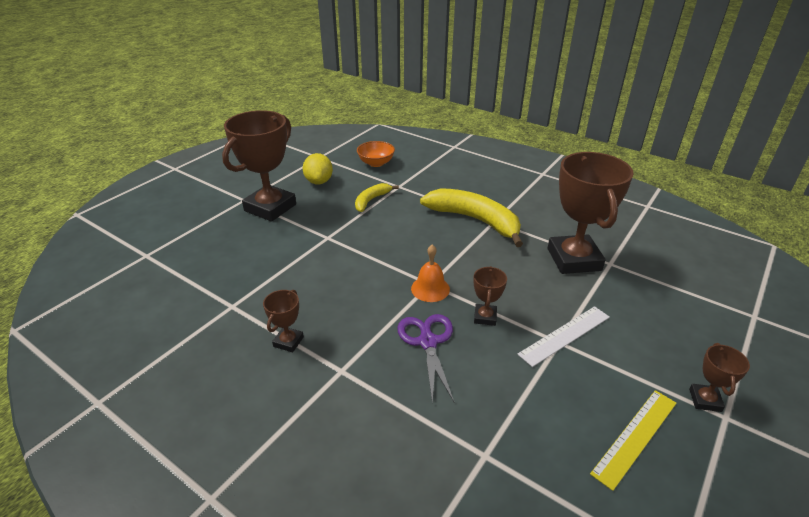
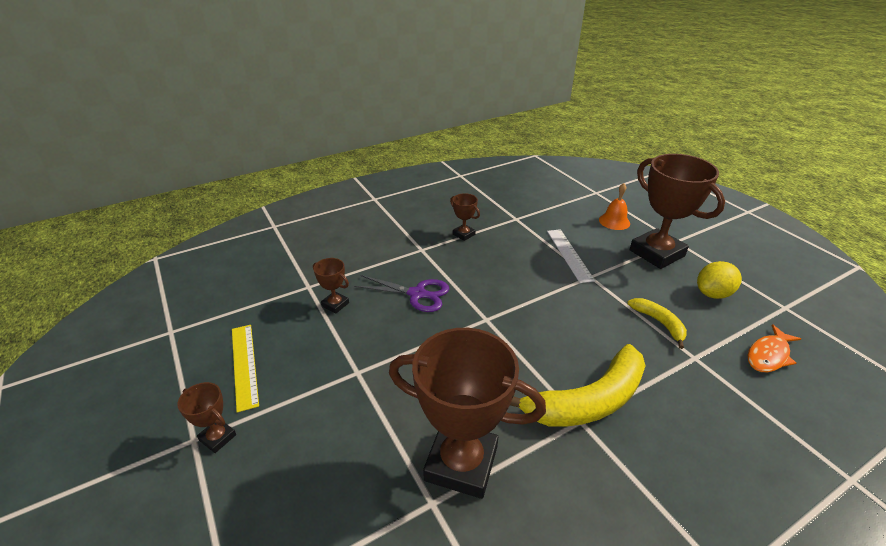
camera: 115 degrees right, 0 degrees up
(319, 181) = (713, 294): yellow lemon -> yellow lemon turned 45 degrees counterclockwise
(376, 163) = (769, 355): orange bowl -> orange fish
(430, 288) = (479, 317): orange bell -> orange bell (614, 221)
(485, 317) = (420, 337): brown trophy -> brown trophy (335, 304)
(564, 335) = (361, 381): white ruler -> white ruler (569, 254)

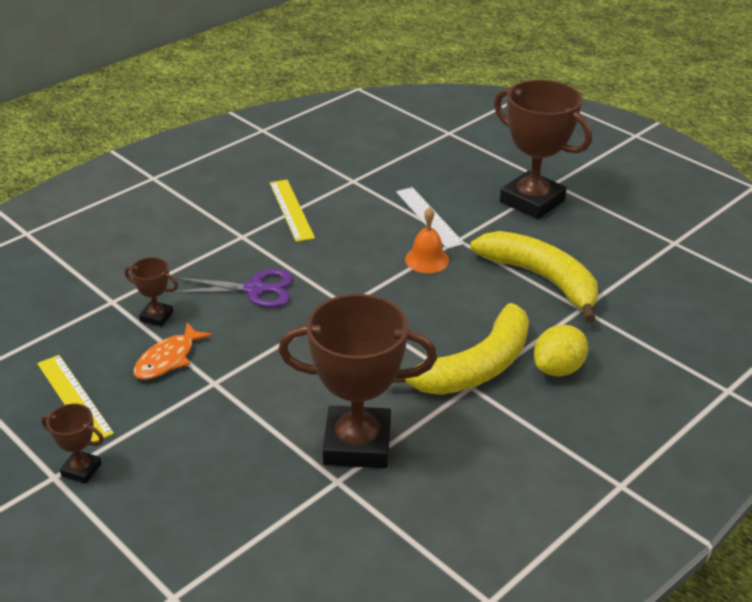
camera: 15 degrees left, 0 degrees up
(463, 234) = (291, 210): brown trophy -> yellow ruler
(614, 221) = (477, 168): orange bell -> orange bell (427, 260)
(659, 323) = (541, 279): yellow banana -> yellow banana, size x1.92
(713, 294) = (598, 239): yellow lemon -> yellow lemon (558, 369)
(769, 355) = (656, 294): orange fish -> orange fish (168, 359)

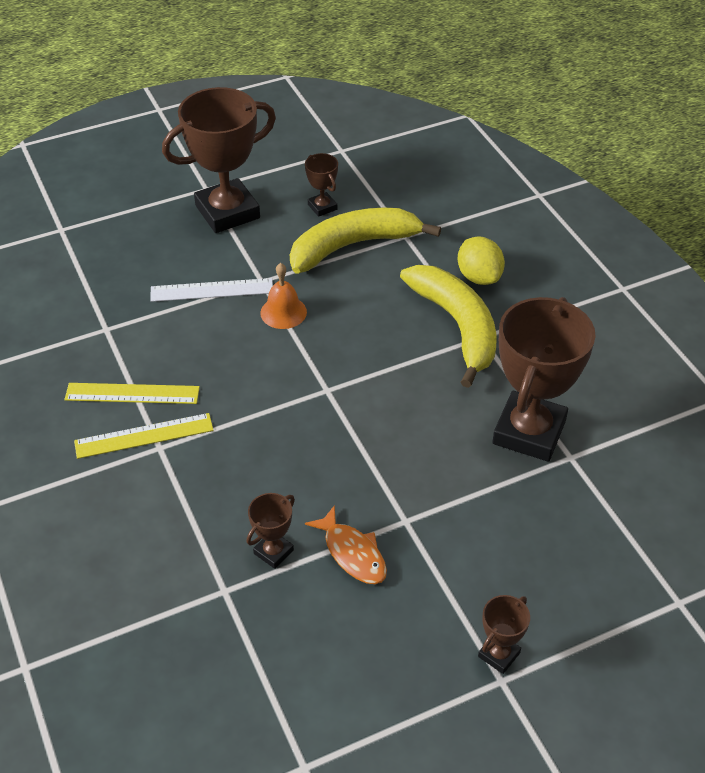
camera: 70 degrees left, 10 degrees up
(74, 397) = (383, 648): yellow ruler -> yellow ruler (144, 435)
(255, 290) = (266, 456): purple scissors -> none
(581, 250) = (322, 207): none -> brown trophy

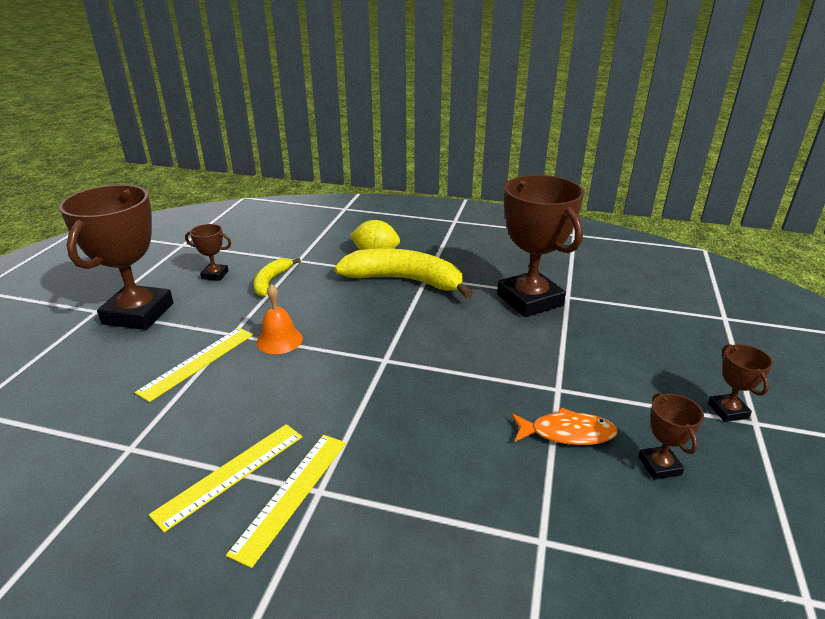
camera: 50 degrees left, 15 degrees down
(212, 290) = (197, 362): white ruler -> yellow ruler
(273, 552) = (524, 480): brown trophy -> brown trophy (659, 466)
(353, 246) = (271, 281): yellow banana -> yellow banana, size x0.52

